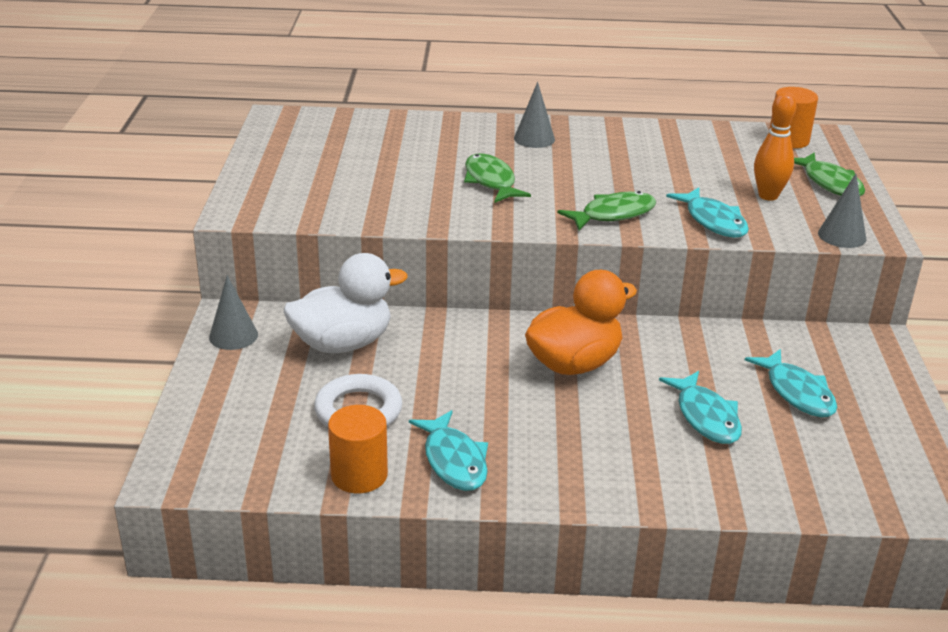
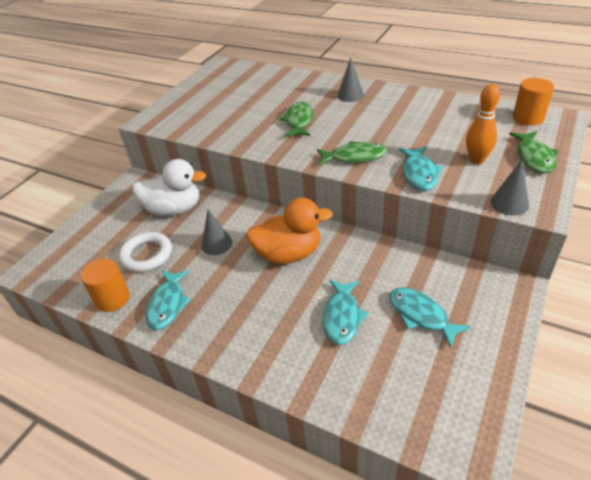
camera: 30 degrees right, 10 degrees up
(233, 336) = (127, 192): grey cone -> grey cone (216, 244)
(797, 392) = (421, 315): turquoise fish -> turquoise fish turned 135 degrees clockwise

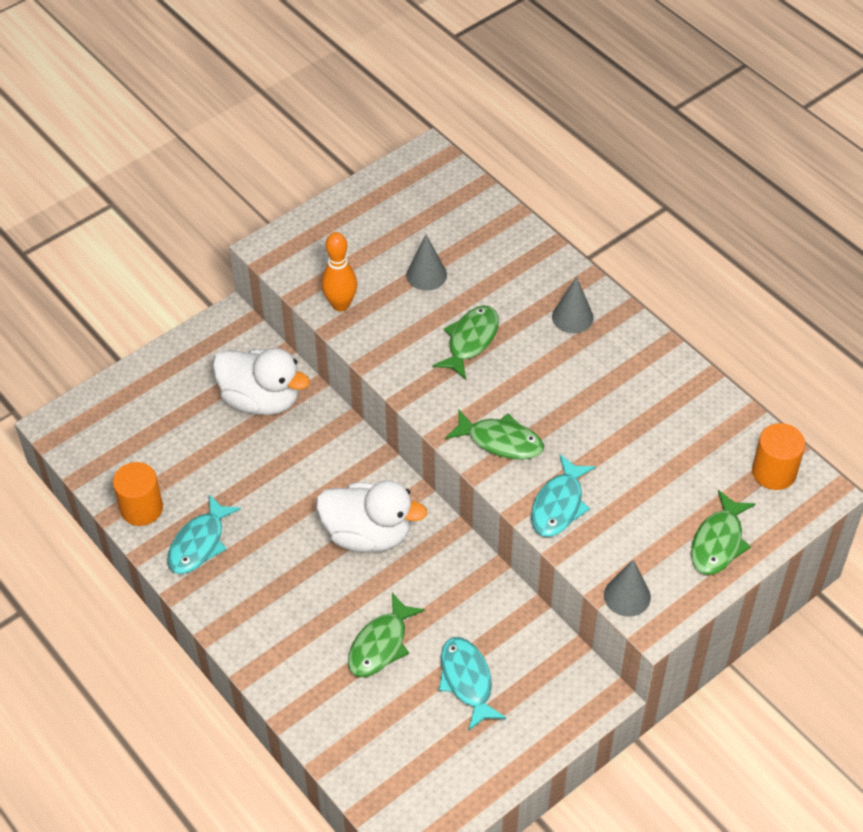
camera: 20 degrees right, 10 degrees up
(147, 255) = (201, 461): white ring -> none
(216, 244) = (290, 480): grey cone -> grey cone (426, 275)
(288, 254) = (368, 534): orange duck -> white duck
(342, 317) = (381, 644): turquoise fish -> green fish
(476, 160) = (644, 515): orange bowling pin -> orange bowling pin (340, 304)

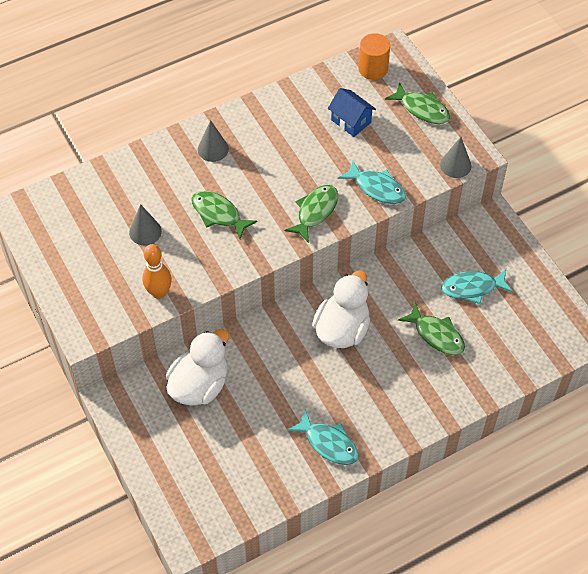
camera: 80 degrees left, 5 degrees up
(141, 508) = (287, 482): orange cylinder -> none
(667, 459) = (351, 121): none -> blue house

